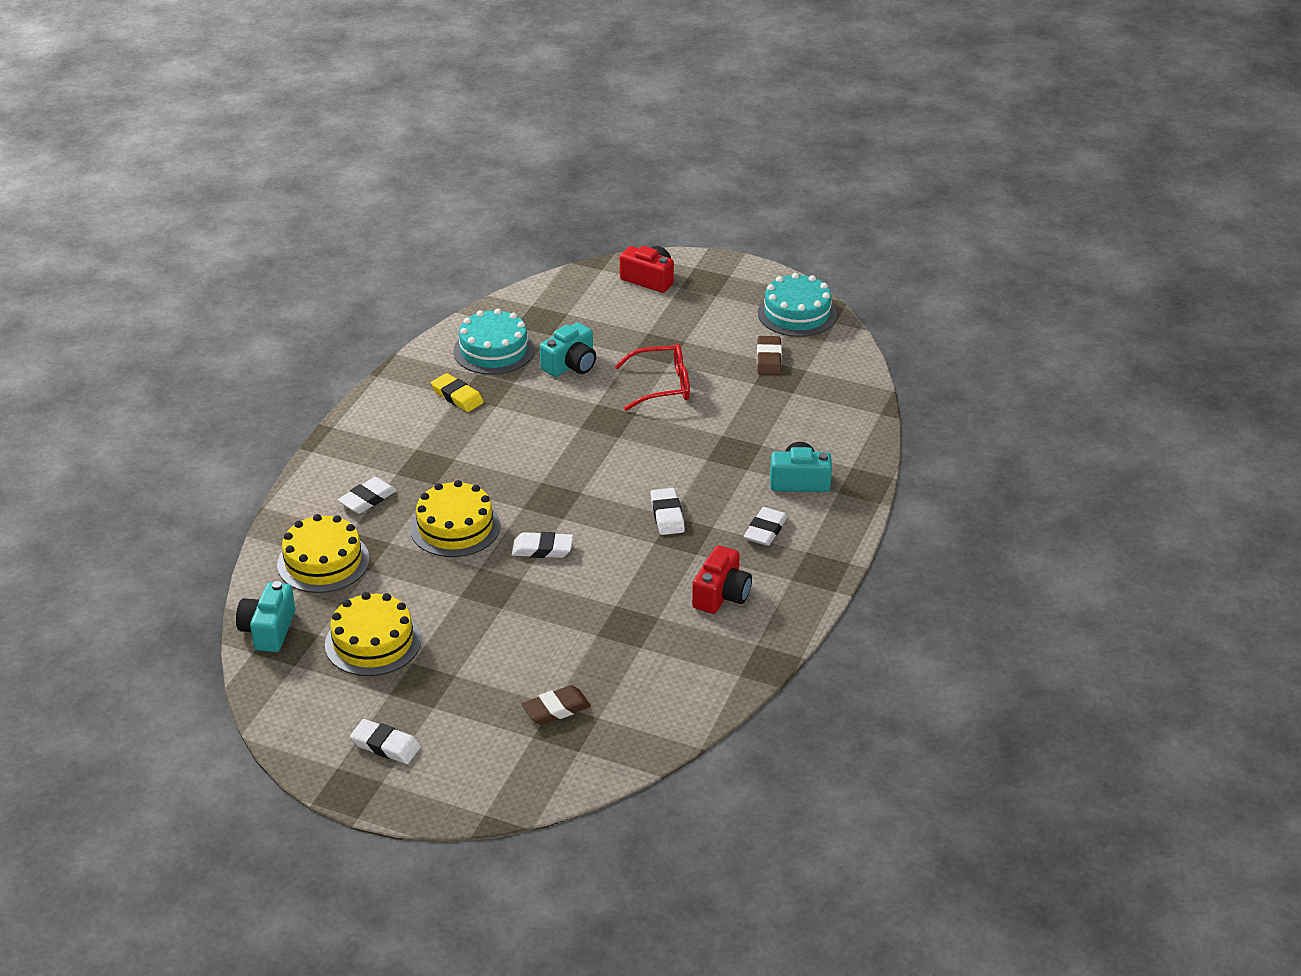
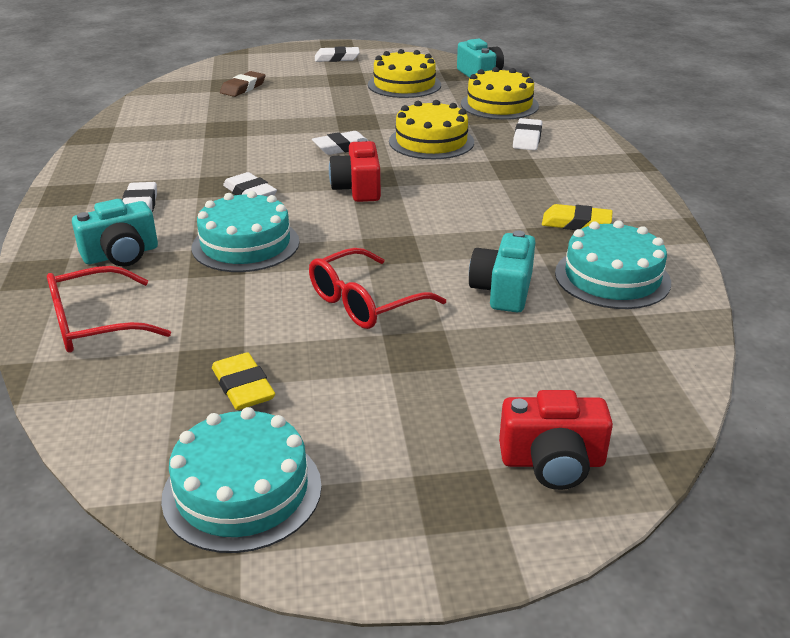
camera: 150 degrees right, 5 degrees down
(705, 460) = (245, 244): none -> turquoise cake
(721, 595) = (157, 159): red camera -> red camera (358, 188)
(769, 359) = (243, 387): brown eraser -> yellow eraser
(837, 427) = (94, 324): none -> red glasses

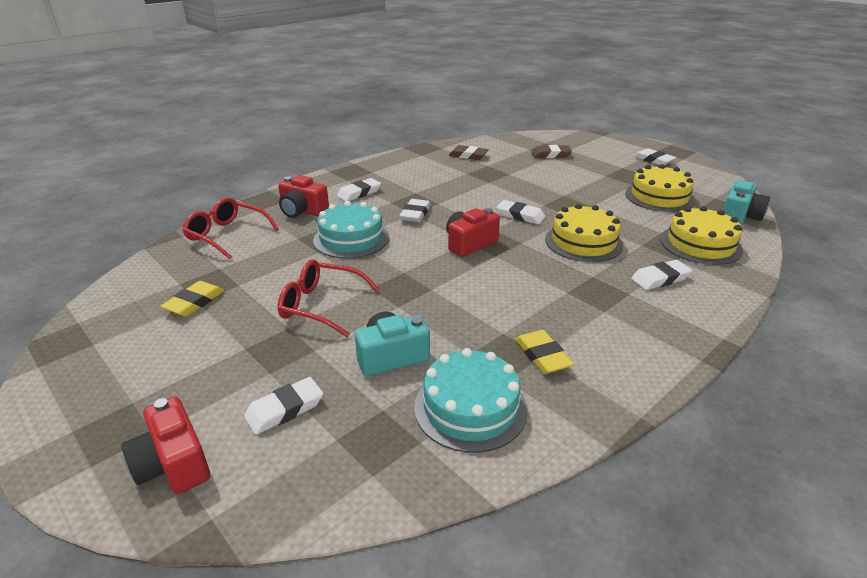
camera: 55 degrees right, 0 degrees up
(121, 254) = (302, 211): turquoise camera -> red camera
(164, 121) = (468, 156): none -> brown eraser
(242, 491) = (93, 344): turquoise cake -> none
(526, 372) = (284, 409): none -> white eraser

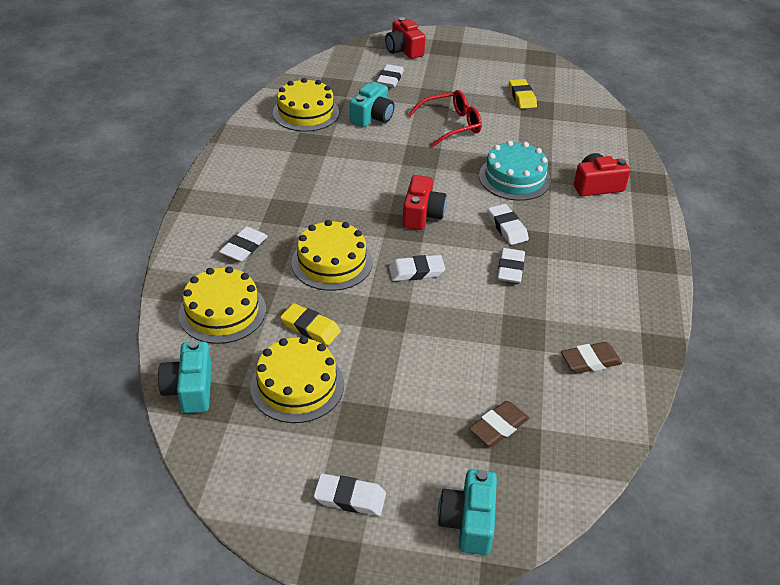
camera: 140 degrees right, 10 degrees up
(173, 464) = (404, 50): red camera -> red camera turned 135 degrees counterclockwise
(227, 235) = (600, 141): red glasses -> none
(359, 193) = (592, 229): white eraser -> white eraser (510, 269)
(470, 407) = (306, 112): turquoise cake -> yellow cake
(542, 356) = (290, 151): yellow eraser -> yellow eraser (310, 327)
(599, 142) = (468, 522): none -> turquoise camera

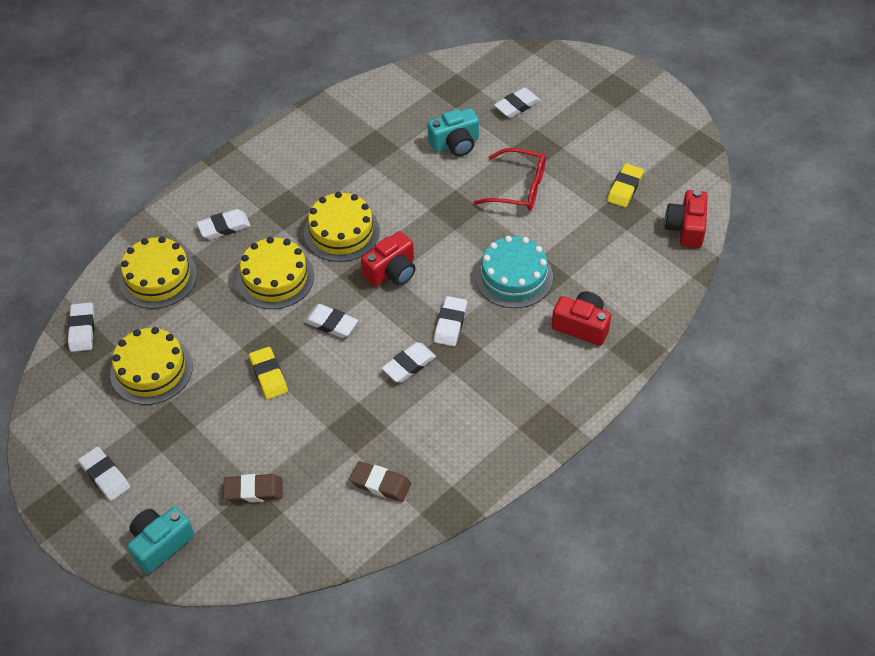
camera: 40 degrees right, 10 degrees up
(190, 389) = (82, 329): turquoise camera -> white eraser
(306, 112) = (401, 110): yellow cake -> yellow cake (341, 232)
(310, 327) = (204, 327): yellow eraser -> yellow eraser (268, 375)
(404, 50) = (567, 75): red camera -> red camera (686, 228)

